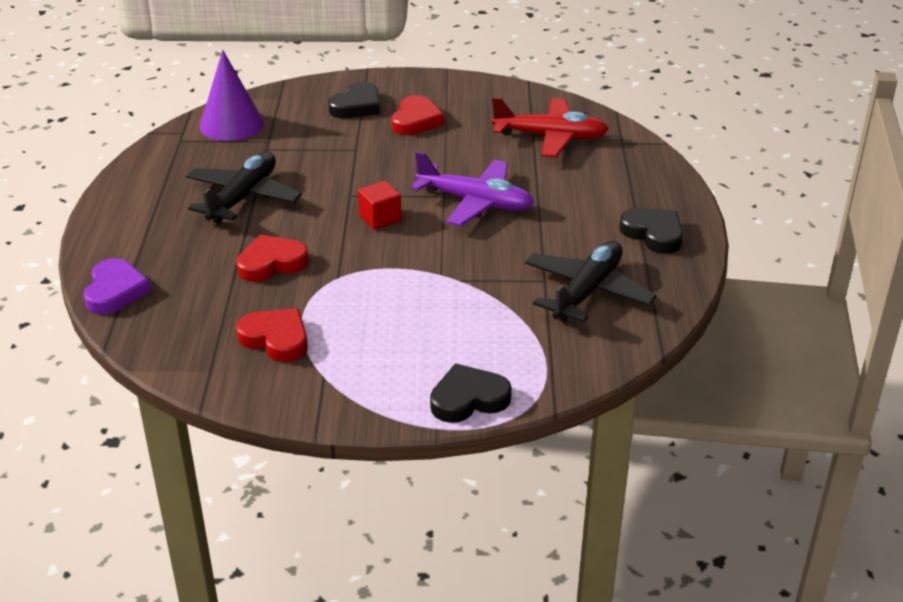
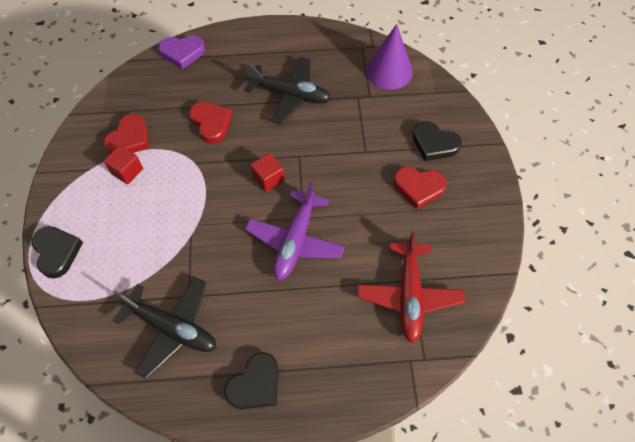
camera: 85 degrees right, 25 degrees up
(337, 339) = (127, 171): none -> red cube

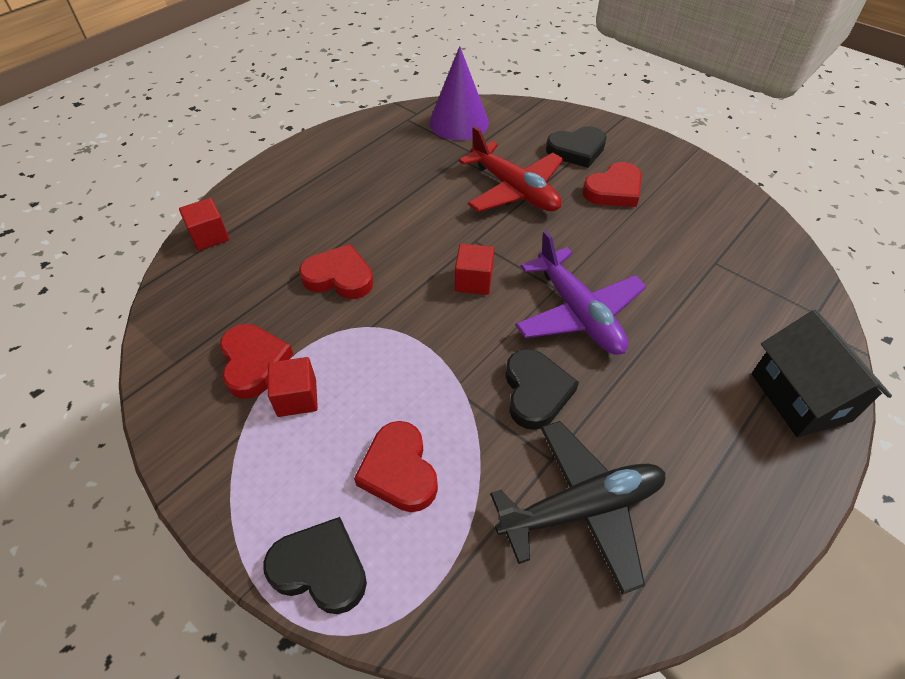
camera: 45 degrees left, 10 degrees down
(126, 241) = (399, 471): none -> red heart
(182, 53) = (209, 236): purple heart -> red cube
(255, 384) = (736, 475): black heart -> black heart (535, 392)
(290, 95) = (391, 197): black plane -> none
(342, 386) = (800, 397): none -> black house
(409, 295) = (731, 275): red plane -> red plane (514, 190)

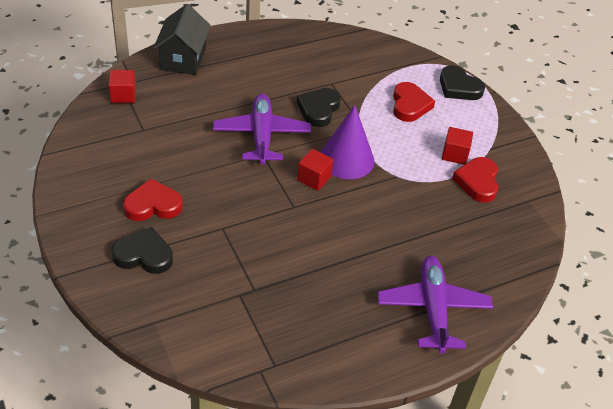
camera: 160 degrees left, 5 degrees down
(209, 236) = (501, 291): red cube -> red cube (123, 95)
(282, 197) = (433, 309): none -> purple plane
(339, 277) = (407, 216): red heart -> none
(459, 122) = (225, 337): purple cone -> purple cone (346, 159)
(514, 190) = (231, 237): red plane -> none
(581, 508) = (330, 64): black plane -> none

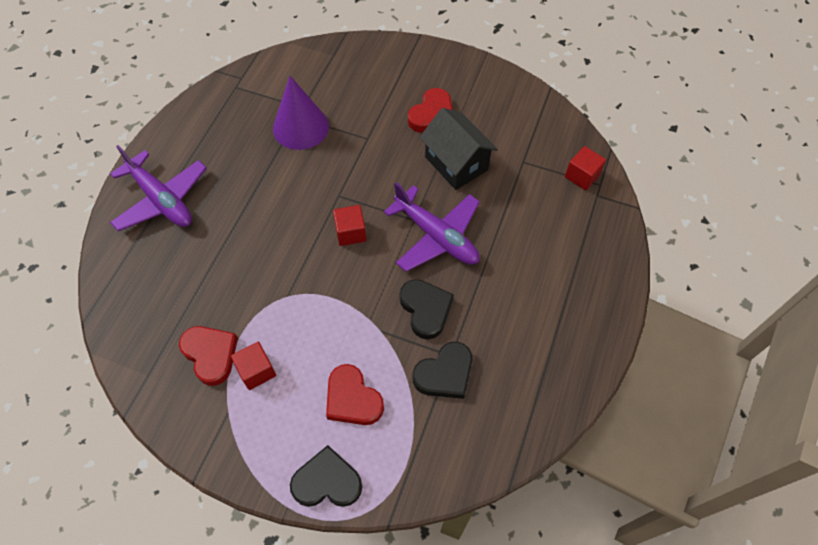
camera: 140 degrees right, 15 degrees up
(144, 255) = (391, 82): black heart -> black heart (445, 374)
(183, 59) = (600, 255): black house -> black house (456, 163)
(346, 159) = (345, 275): purple cone -> purple cone (301, 127)

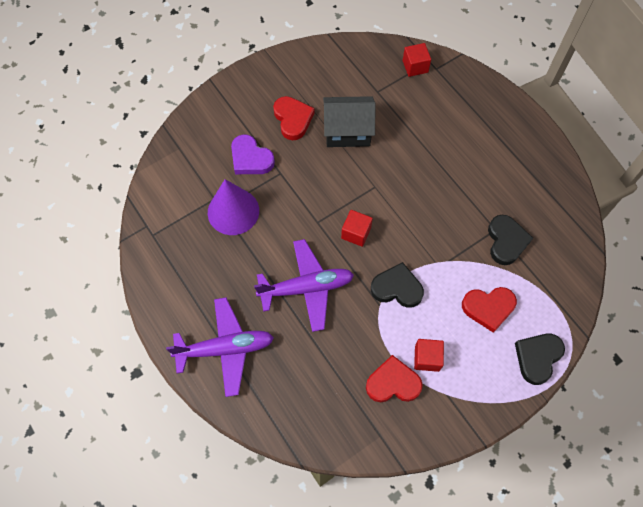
camera: 55 degrees left, 5 degrees up
(364, 108) = (251, 158): none -> purple heart
(425, 309) = (451, 223): black heart -> black heart (397, 288)
(436, 236) = (399, 181): purple plane -> purple plane (306, 288)

